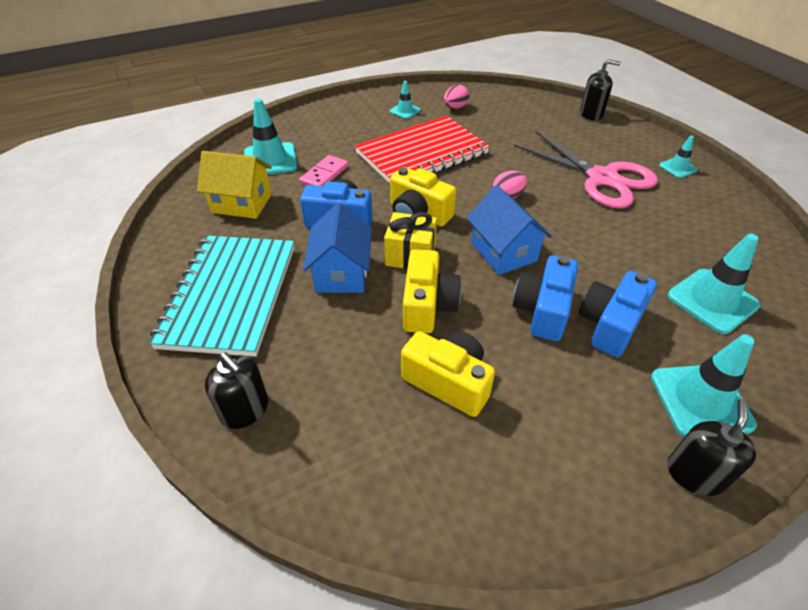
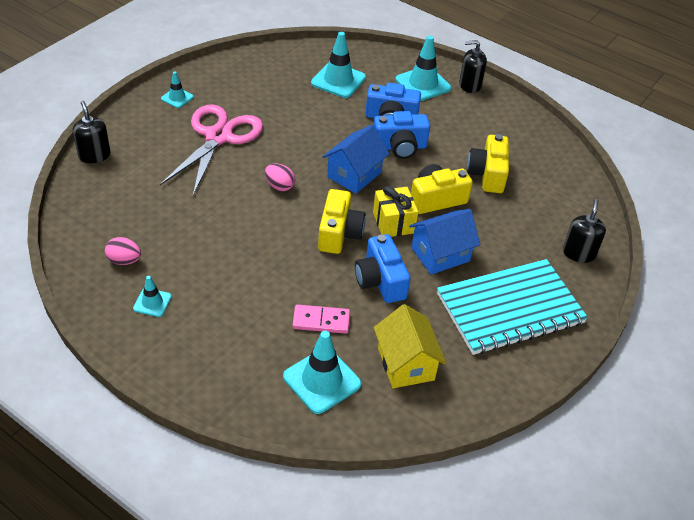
camera: 120 degrees left, 0 degrees up
(421, 153) = (240, 260): red notebook -> none

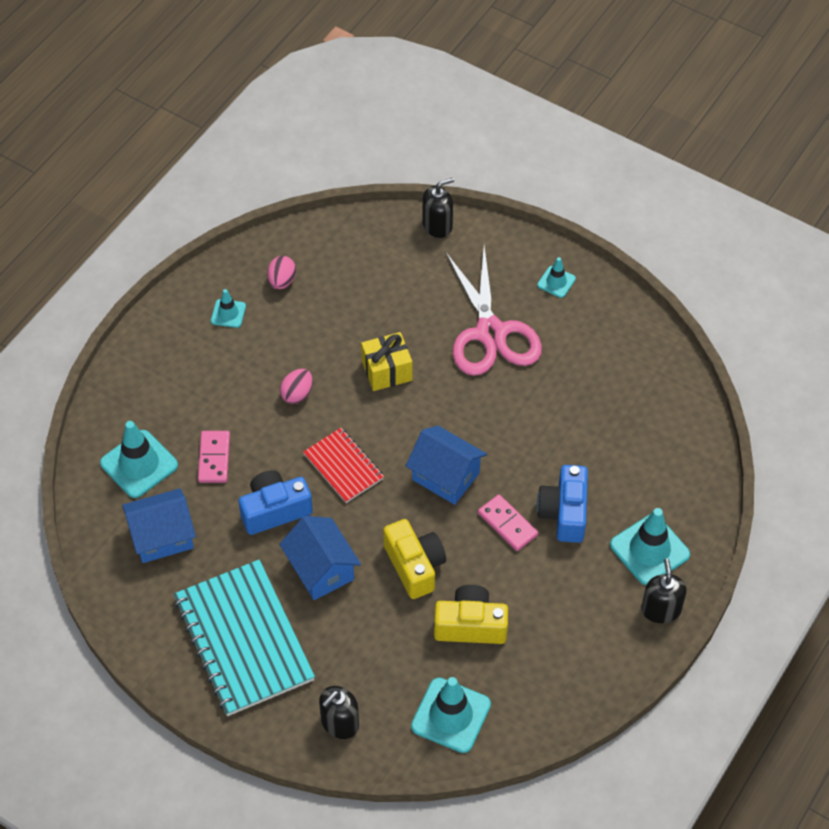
camera: 90 degrees right, 10 degrees up
(218, 137) = (490, 333): pink scissors -> pink scissors turned 60 degrees clockwise
(279, 186) = (413, 402): pink egg -> pink egg (297, 394)
(338, 80) = (633, 448): turquoise traffic cone -> turquoise traffic cone (451, 715)
(339, 233) = (343, 467): yellow camera -> red notebook
(393, 223) = (367, 520): yellow gift -> yellow gift (387, 371)
(400, 147) = (507, 524): blue camera -> pink domino
(405, 364) = (162, 537): yellow house -> blue house
(578, 253) = (339, 723): black soap dispenser -> black soap dispenser turned 120 degrees clockwise

